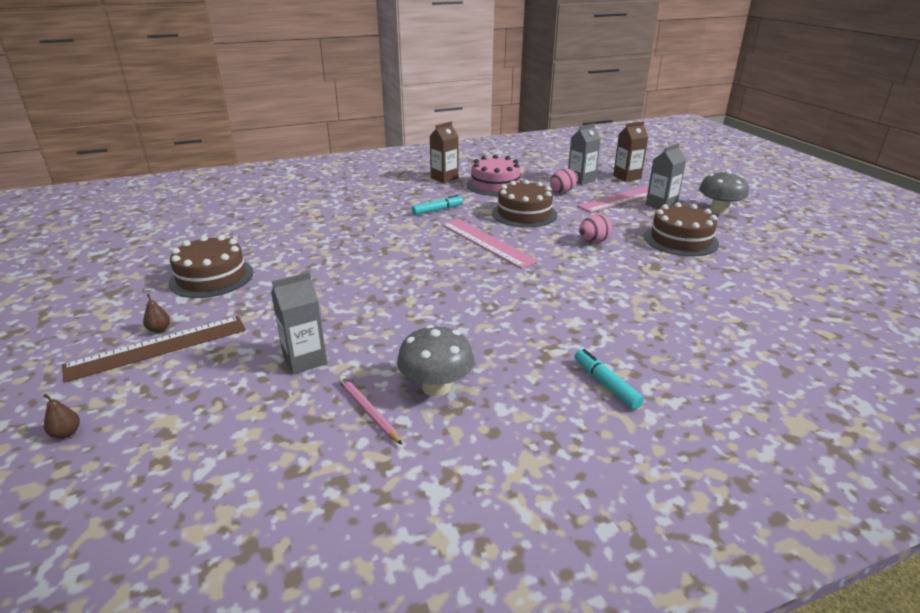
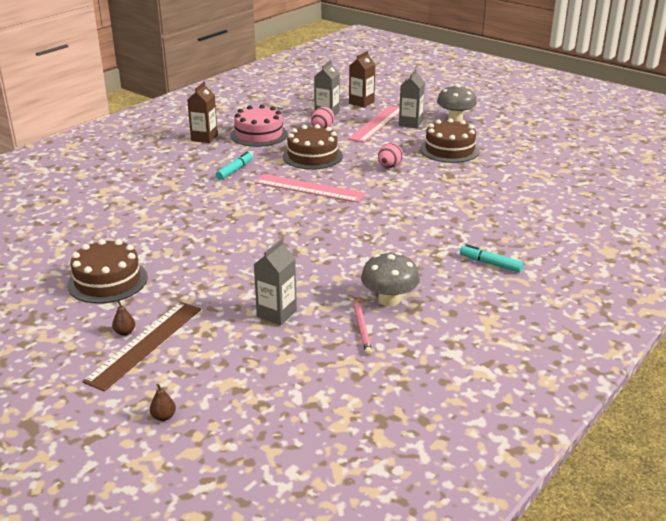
camera: 30 degrees left, 0 degrees up
(368, 411) = (362, 328): pink pencil -> pink pencil turned 120 degrees counterclockwise

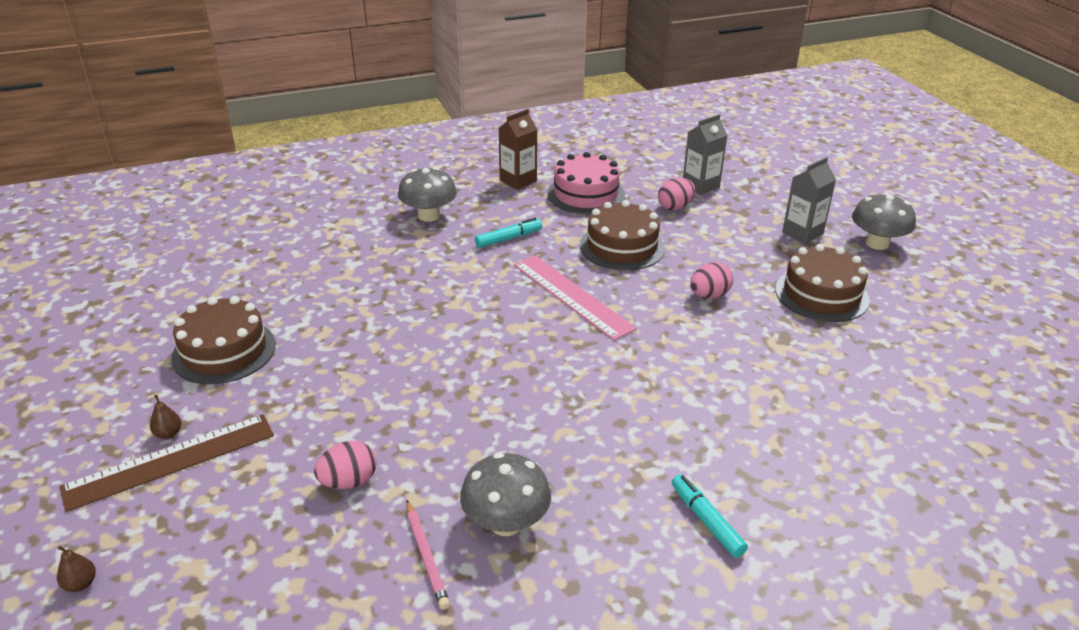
camera: 30 degrees right, 5 degrees up
(164, 171) = (429, 215): none -> grey mushroom
(276, 314) = (349, 481): grey carton -> pink egg
(361, 103) = (762, 181): brown carton -> none
(362, 328) = (426, 556): pink pencil -> pink pencil turned 45 degrees counterclockwise
(377, 123) = (754, 220): pink ruler -> none

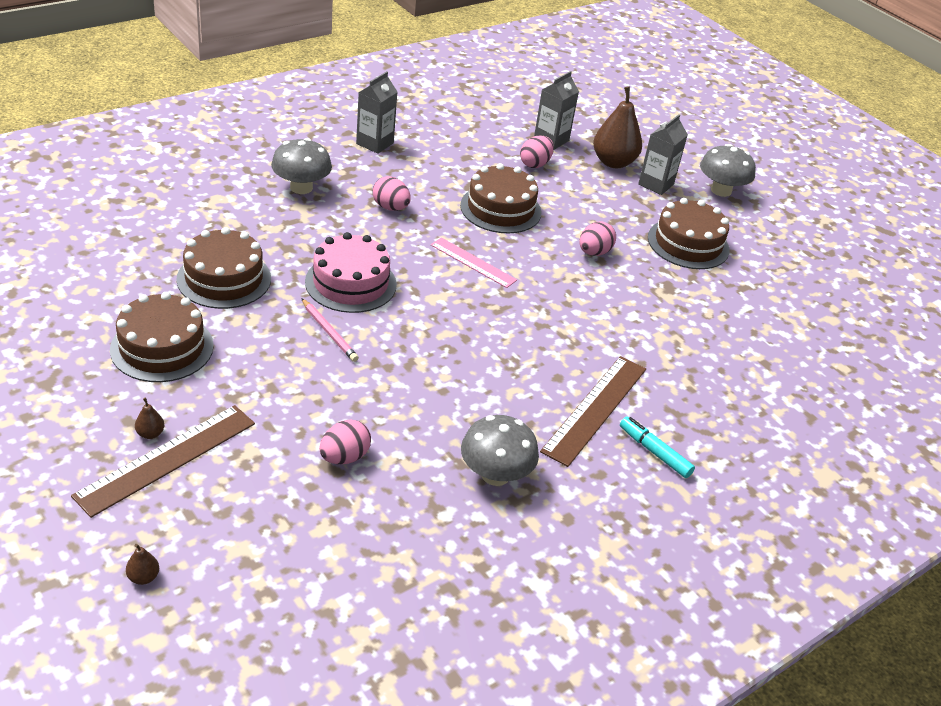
camera: 20 degrees left, 5 degrees up
(315, 292) = (224, 279): none -> brown cake
(426, 556) = (440, 511): pink pencil -> pink pencil (329, 332)
(508, 238) = (390, 207): turquoise marker -> pink egg
(518, 181) = (375, 143): brown carton -> grey carton
(572, 296) = (473, 262): pink ruler -> pink ruler, size x0.64
(586, 194) = (447, 155): pink cake -> pink cake (350, 283)
(651, 462) = (595, 409): none -> brown ruler
(761, 210) = (613, 162): none -> brown pear

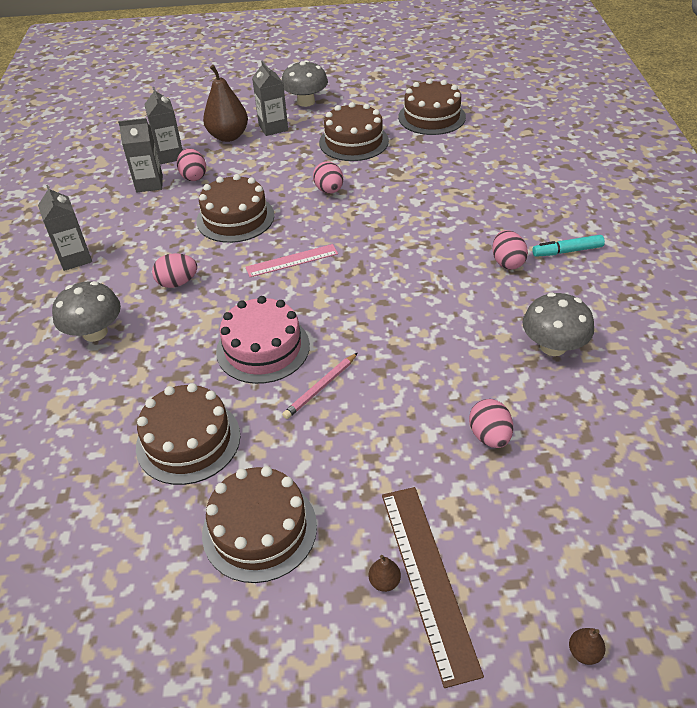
camera: 50 degrees left, 5 degrees up
(329, 332) = (320, 388): pink pencil -> pink pencil turned 135 degrees clockwise
(501, 144) = (149, 184): none -> grey carton
(595, 409) = (507, 262): brown ruler -> pink egg
(791, 285) = (432, 117): none -> brown cake

